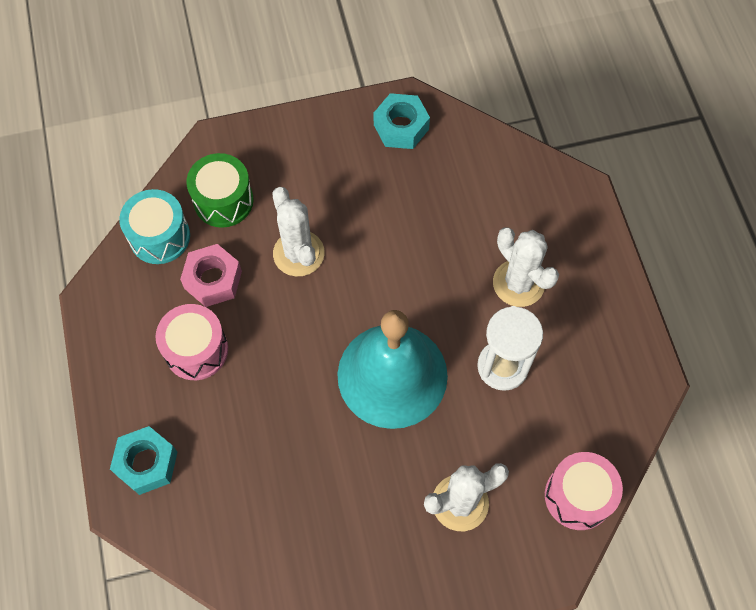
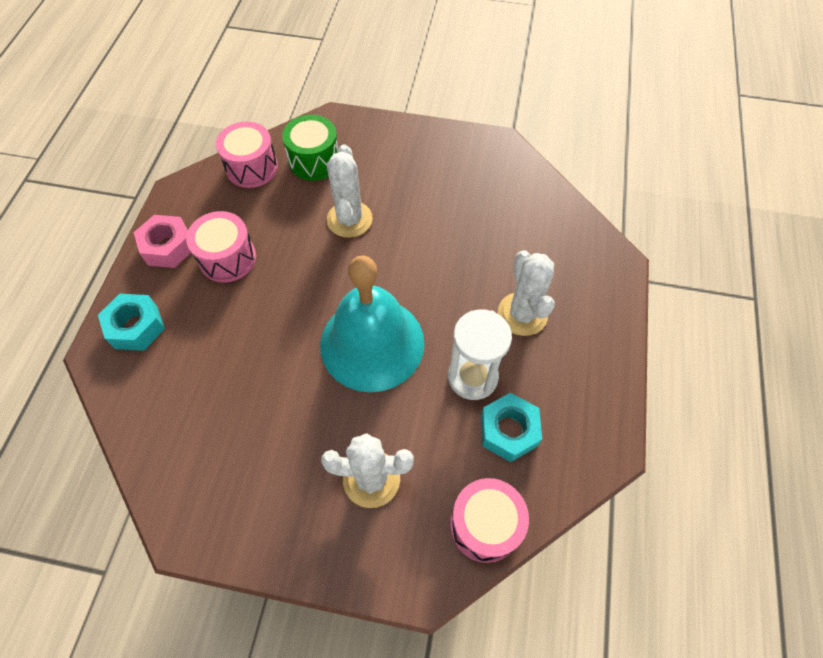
camera: 25 degrees right, 5 degrees down
(159, 236) = (252, 168): turquoise drum -> pink drum
(213, 280) = (272, 213): pink nut -> pink nut (168, 247)
(401, 127) = (484, 159): turquoise nut -> turquoise nut (508, 431)

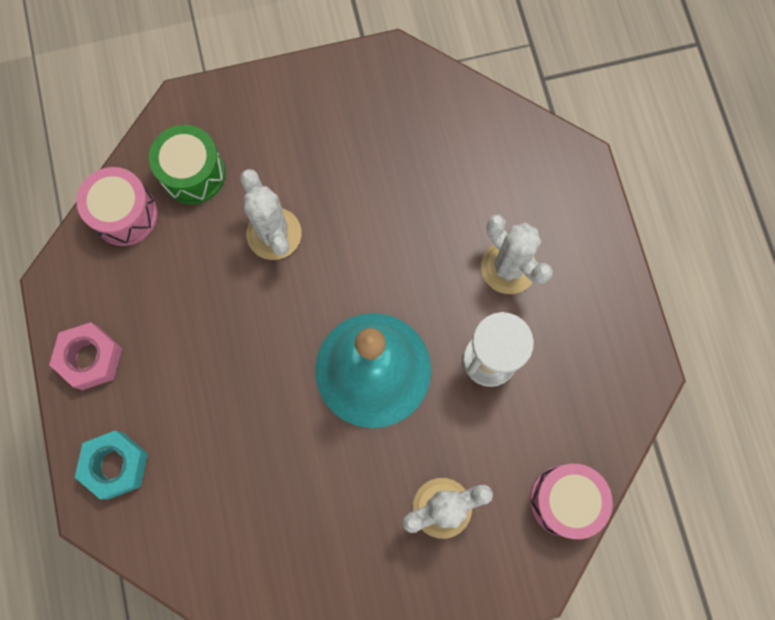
camera: 25 degrees left, 15 degrees up
(227, 258) = (166, 342): pink drum -> none
(508, 431) = (547, 400): turquoise nut -> none

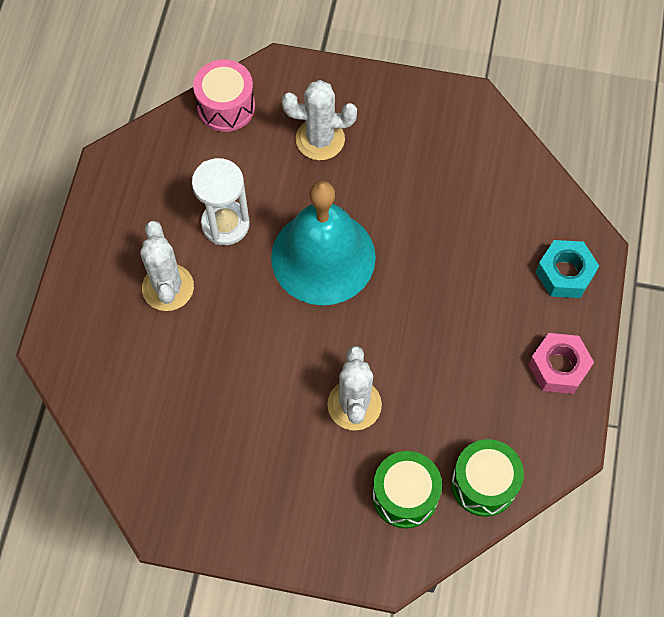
camera: 155 degrees left, 10 degrees down
(125, 214) = (484, 484): pink drum -> green drum

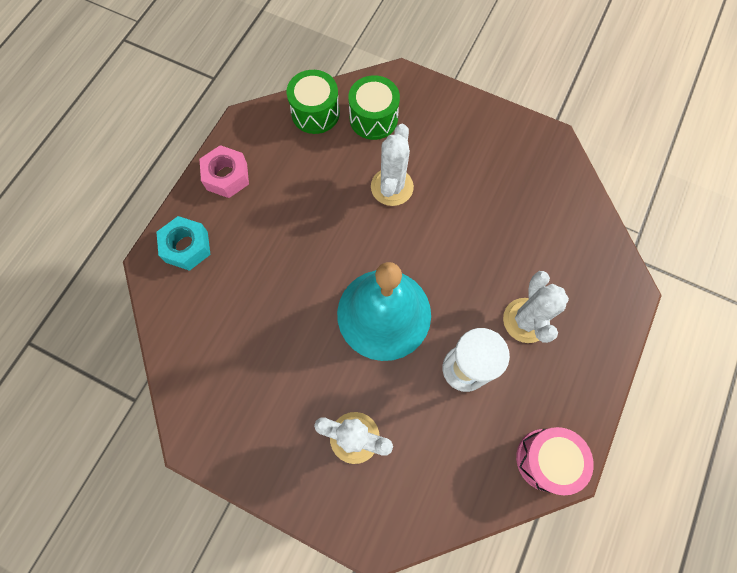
camera: 165 degrees left, 5 degrees up
(226, 107) = (440, 504): pink drum -> pink drum (546, 459)

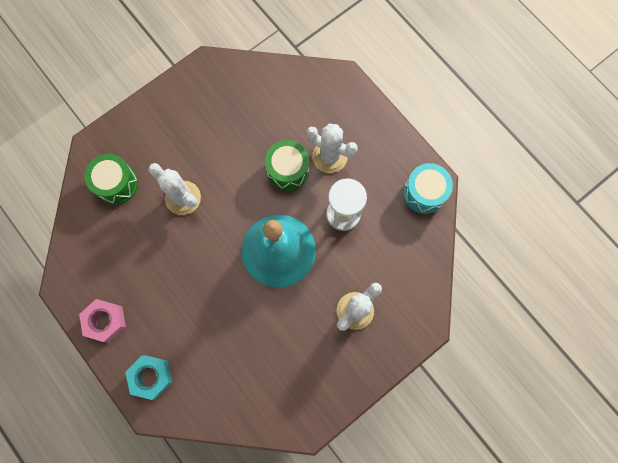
camera: 65 degrees left, 5 degrees up
(315, 113) = (86, 226): green drum -> green drum (288, 170)
(546, 459) = (424, 193): pink drum -> turquoise drum

